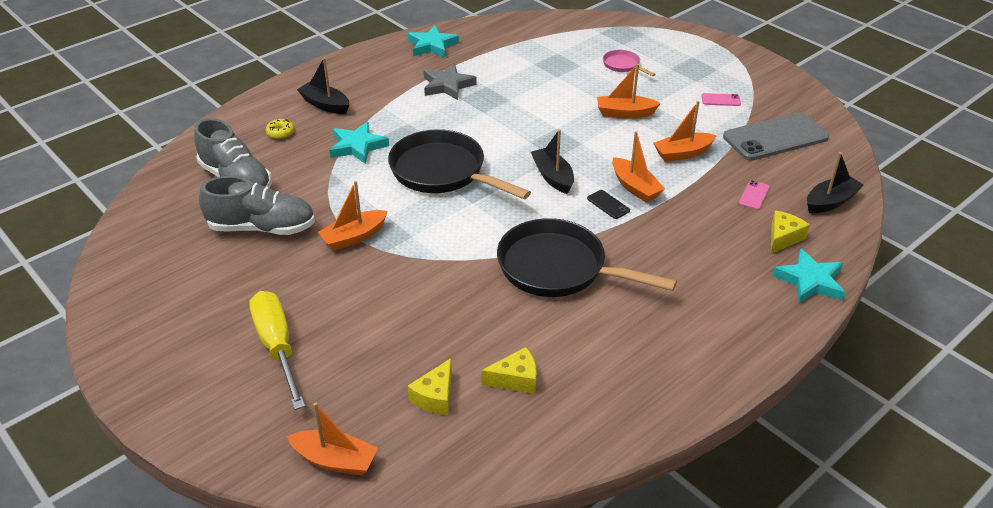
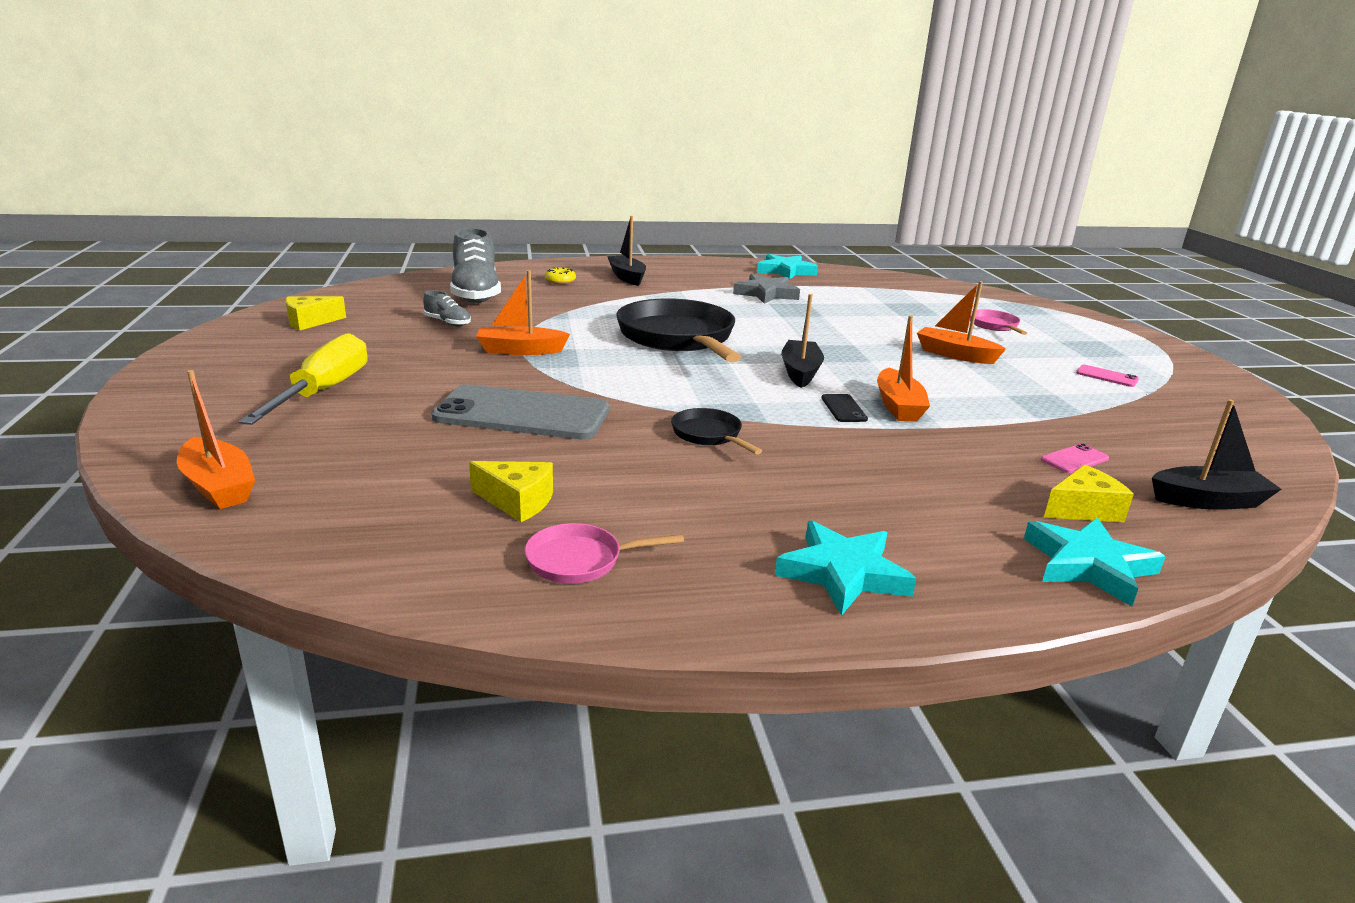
camera: 30 degrees right, 15 degrees down
(262, 228) = (447, 323): grey shoe -> grey shoe, size x0.46
(357, 146) = (618, 304): turquoise star -> turquoise star (843, 573)
(435, 396) = (405, 480): yellow cheese -> yellow cheese (310, 322)
(558, 268) = (709, 435): black pan -> black pan, size x0.45
(593, 403) = (580, 560): none -> pink pan
(683, 153) = (1001, 400): orange boat -> none
(775, 137) = (1164, 423): grey phone -> grey phone (522, 414)

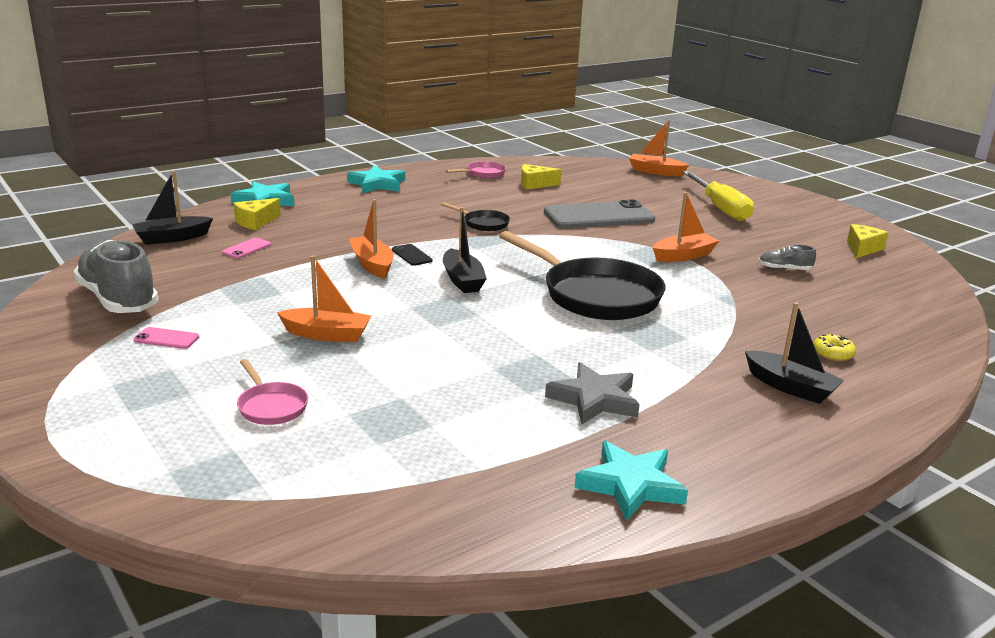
camera: 155 degrees right, 0 degrees up
(476, 294) = (849, 309): grey shoe -> grey shoe (118, 299)

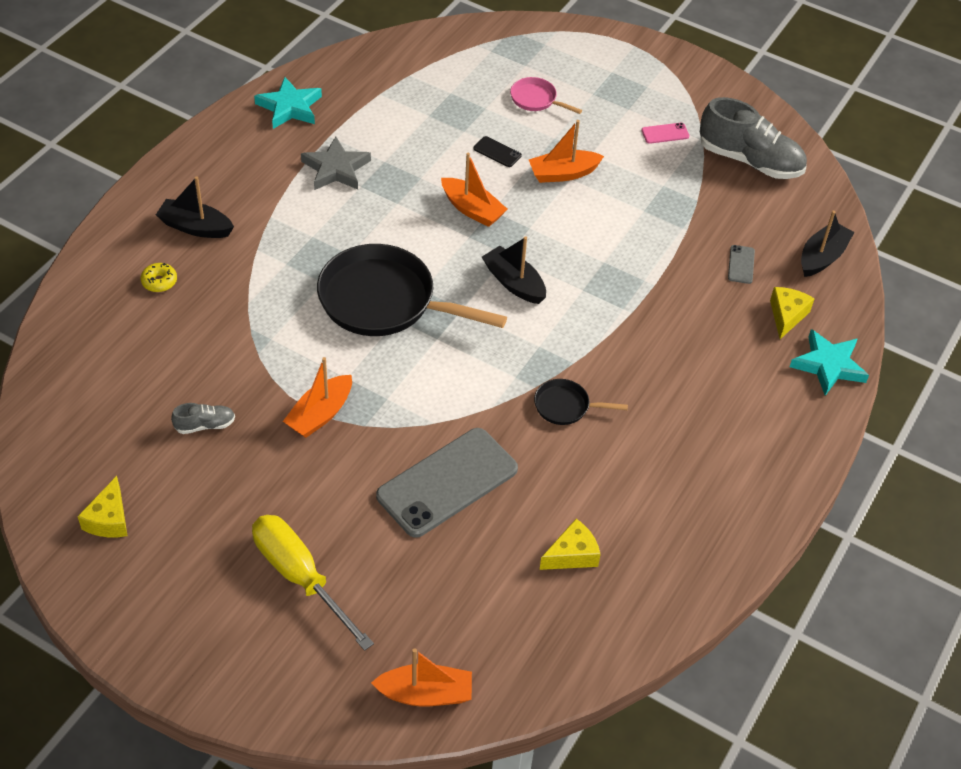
camera: 155 degrees right, 25 degrees up
(246, 248) = (741, 264): pink phone -> grey phone
(372, 265) = (610, 279): orange boat -> orange boat (472, 209)
(377, 184) = (758, 465): turquoise star -> none
(411, 255) = (589, 309): black phone -> black phone (497, 152)
(483, 173) = (659, 563): pink pan -> none

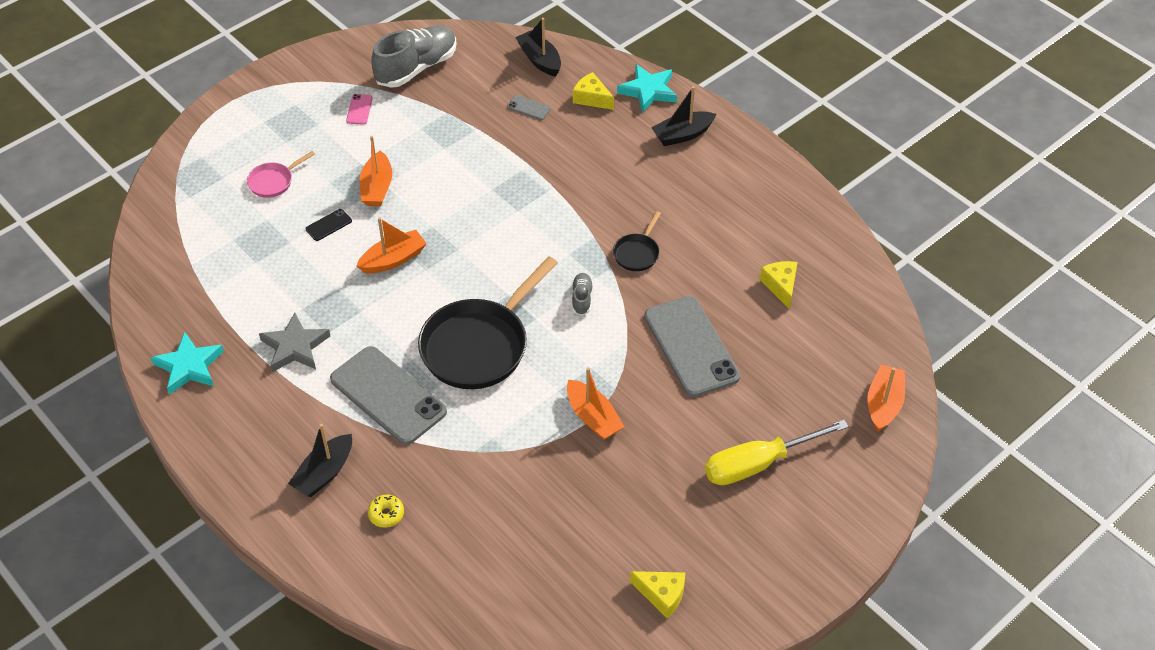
camera: 70 degrees left, 0 degrees up
(205, 425) = (577, 505): grey shoe -> grey shoe (581, 299)
(299, 248) = (388, 395): none -> grey phone
(514, 283) = (492, 252): black boat -> black boat (682, 135)

